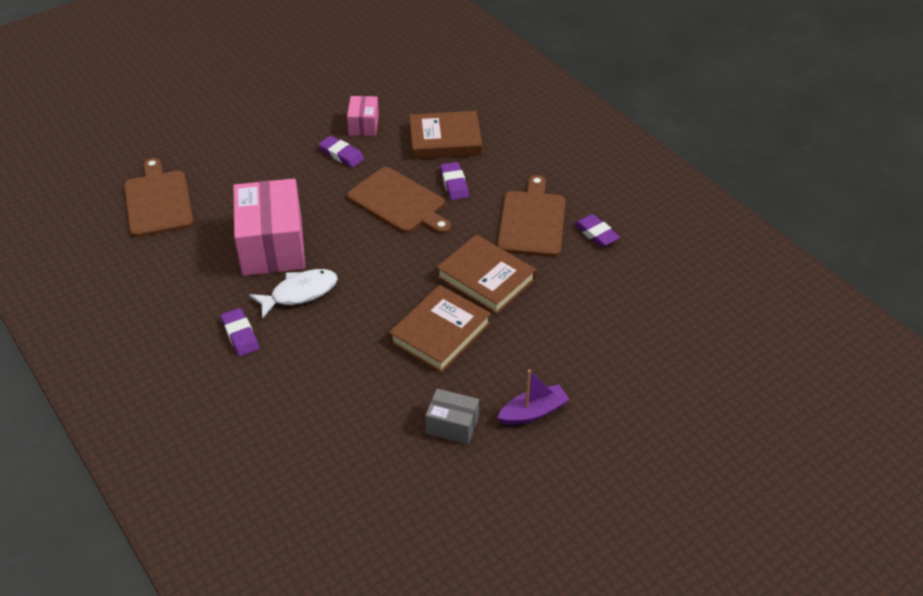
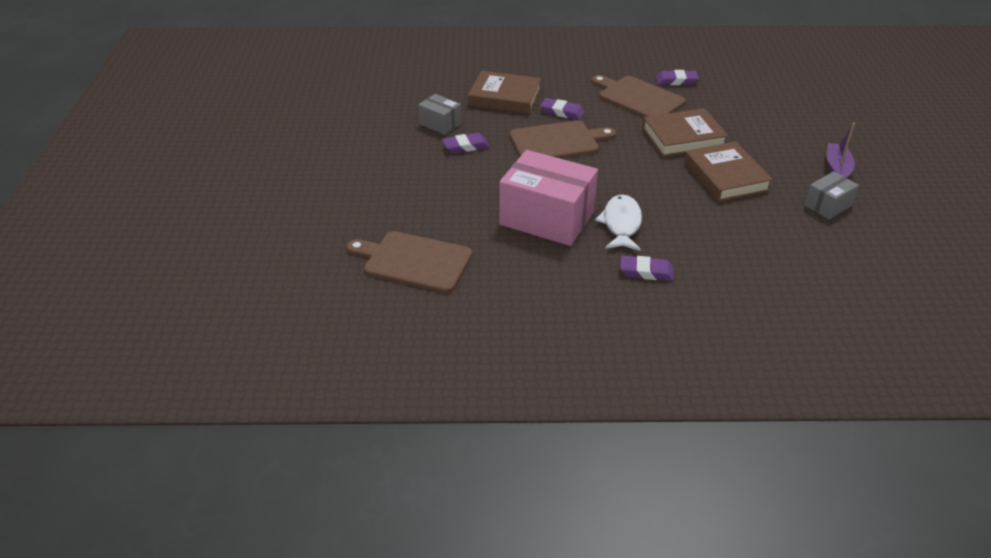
camera: 55 degrees left, 5 degrees down
(363, 125) = (440, 124): pink box -> grey box
(445, 140) = (505, 97): brown book -> brown book turned 75 degrees clockwise

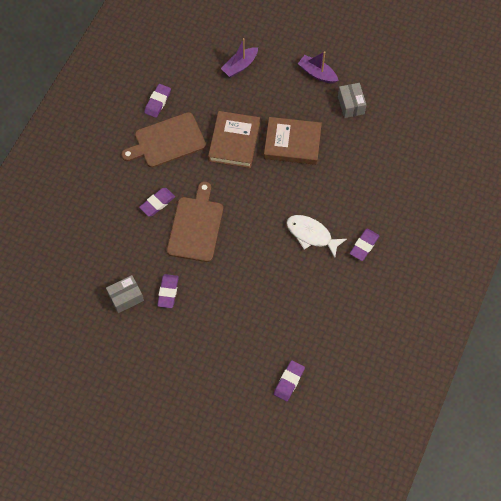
camera: 65 degrees left, 25 degrees up
(414, 261) = (289, 381): brown cutting board -> purple eraser
(505, 97) = (113, 233): brown book -> none
(547, 218) = (283, 277): pink box -> none
(778, 115) = (240, 66): none -> purple boat

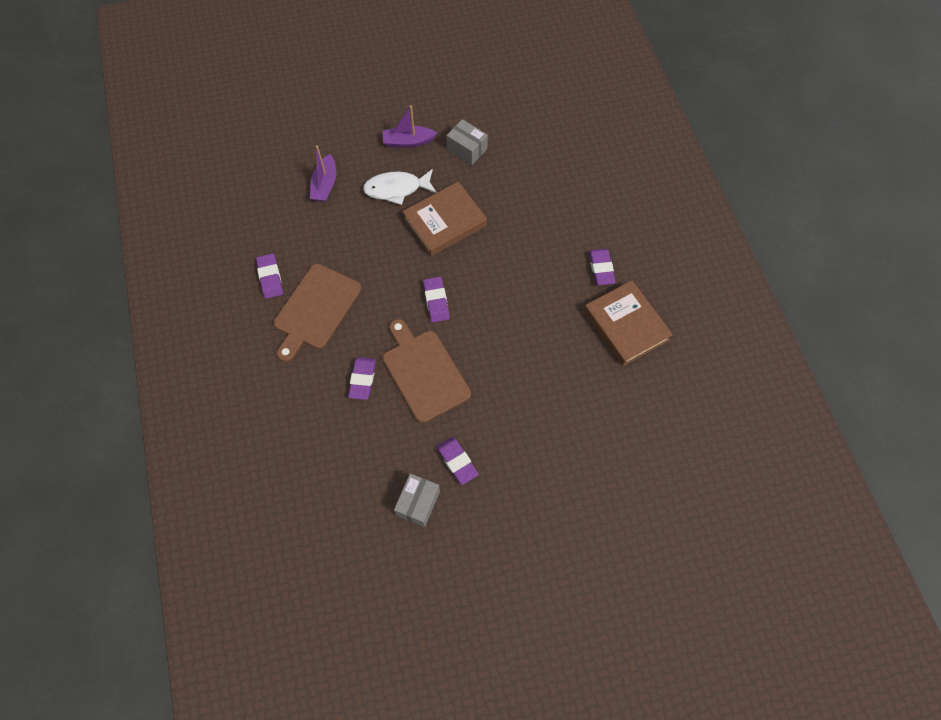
camera: 40 degrees left, 0 degrees up
(234, 141) = (386, 261): brown book -> brown book (626, 325)
(289, 381) = (657, 453): purple eraser -> purple eraser (436, 301)
(311, 235) = (544, 295): white fish -> white fish (396, 189)

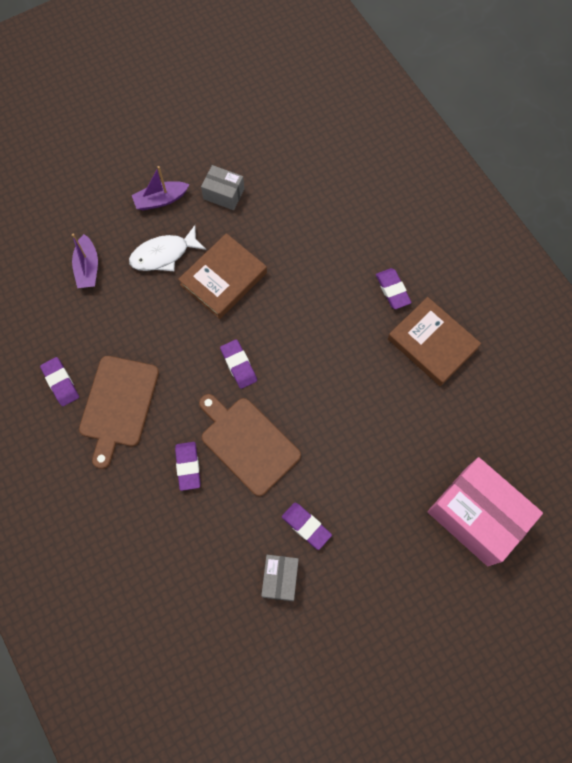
camera: 15 degrees left, 5 degrees up
(625, 495) = (476, 516): none -> pink box

